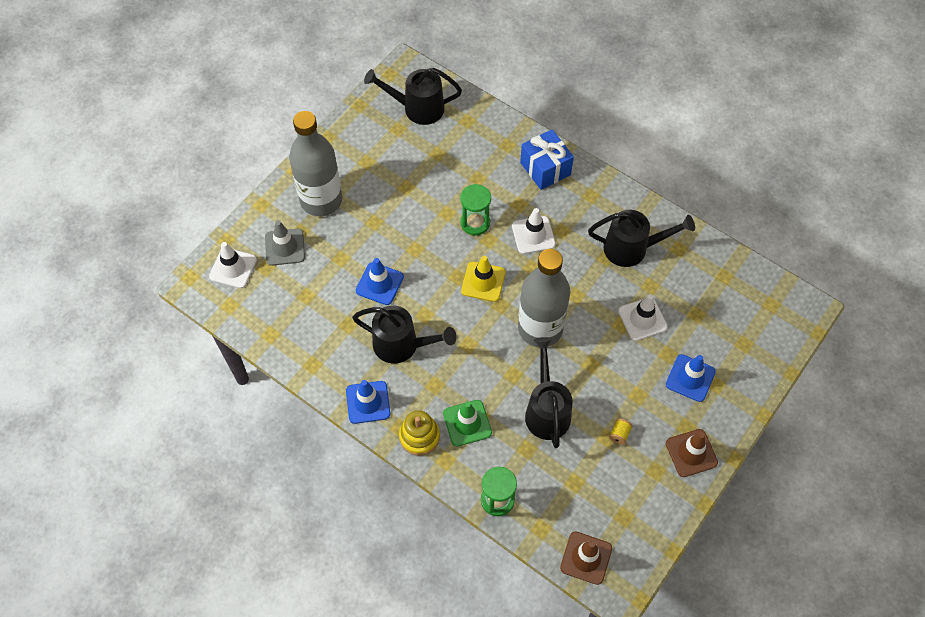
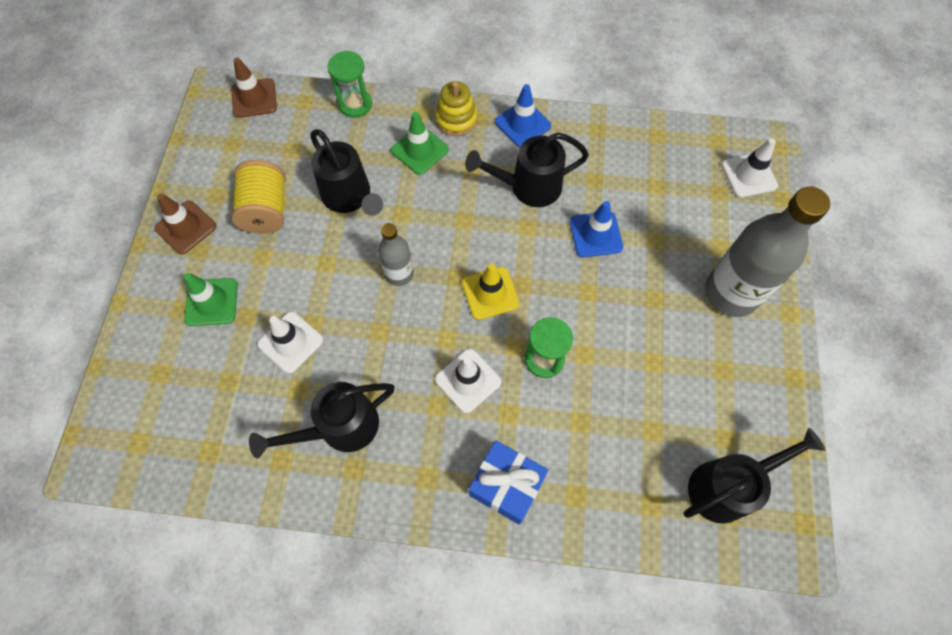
camera: 150 degrees right, 5 degrees up
(285, 247) = (720, 222): grey traffic cone -> none
(540, 328) = (399, 274): grey bottle -> grey bottle, size x0.53
(619, 434) = (266, 210): yellow spool -> yellow spool, size x2.47
(690, 378) = (211, 302): blue traffic cone -> green traffic cone

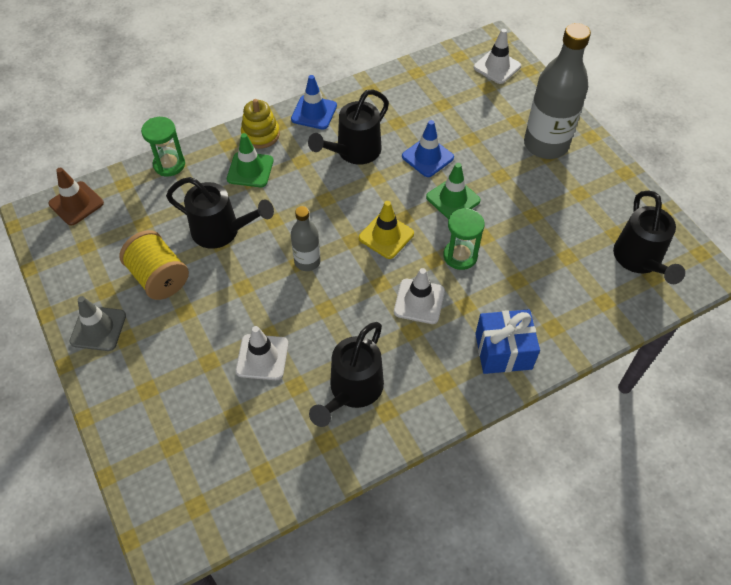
camera: 35 degrees left, 10 degrees down
(186, 227) = (98, 328): brown traffic cone -> grey traffic cone
(211, 302) = (170, 368): green traffic cone -> green traffic cone (453, 199)
(727, 486) = (639, 260): black watering can -> black watering can turned 150 degrees clockwise

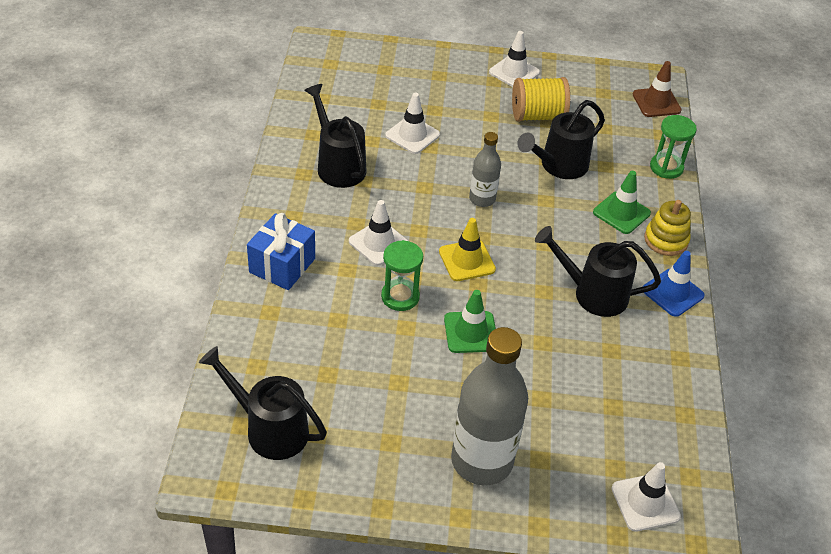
camera: 120 degrees right, 10 degrees down
(98, 328) = (514, 72): grey traffic cone -> white traffic cone
(353, 152) = (592, 293): black watering can -> black watering can turned 60 degrees counterclockwise
(427, 157) = (542, 346): blue traffic cone -> none

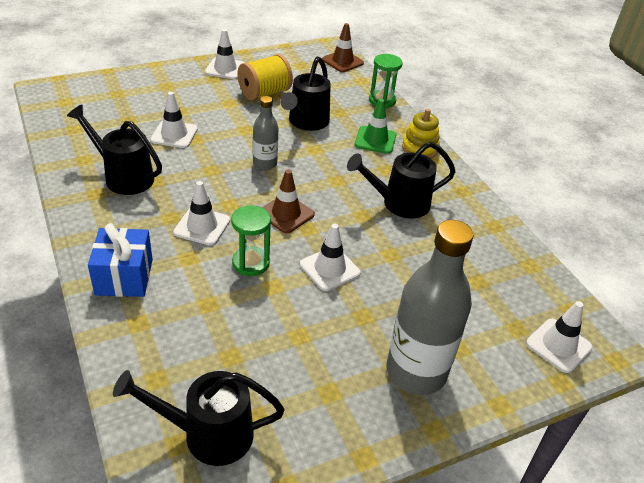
camera: 30 degrees left, 5 degrees down
(467, 260) = (286, 214): yellow traffic cone -> brown traffic cone
(470, 332) = (329, 269): green traffic cone -> white traffic cone
(672, 293) = (453, 182): blue traffic cone -> none

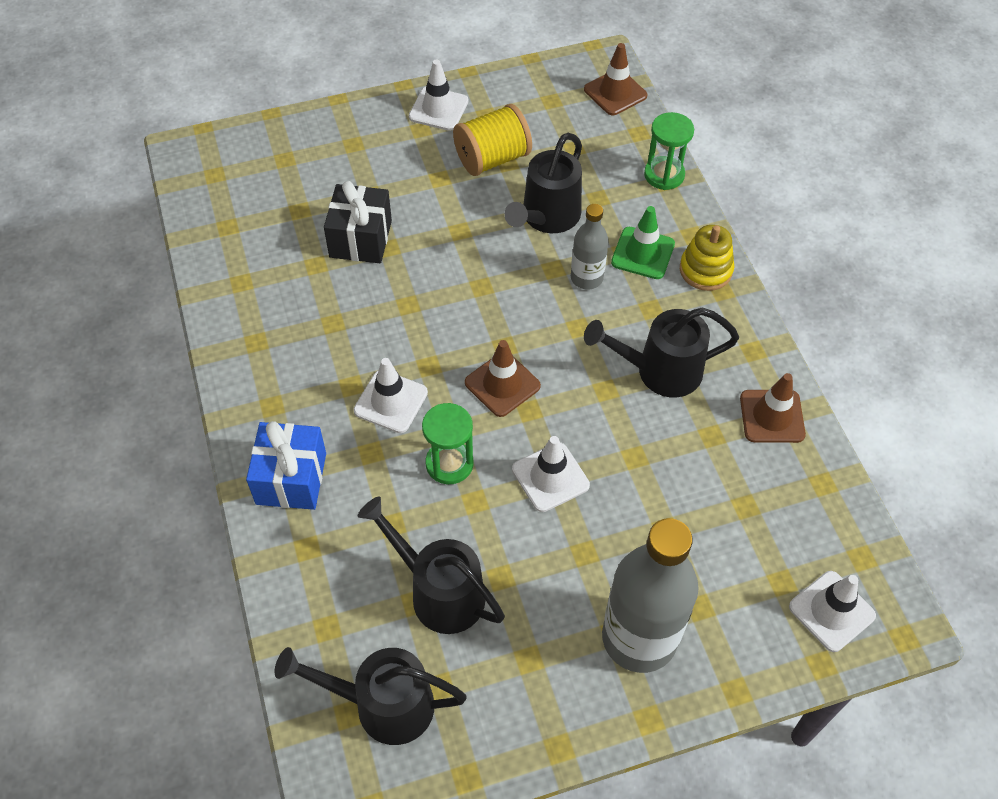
camera: 10 degrees right, 15 degrees up
(123, 176) = (291, 313): black watering can -> black watering can (438, 591)
(174, 134) = (361, 239): white traffic cone -> black gift
(265, 164) = (481, 295): grey bottle -> grey bottle (586, 278)
(484, 227) = (772, 416): none -> brown traffic cone

